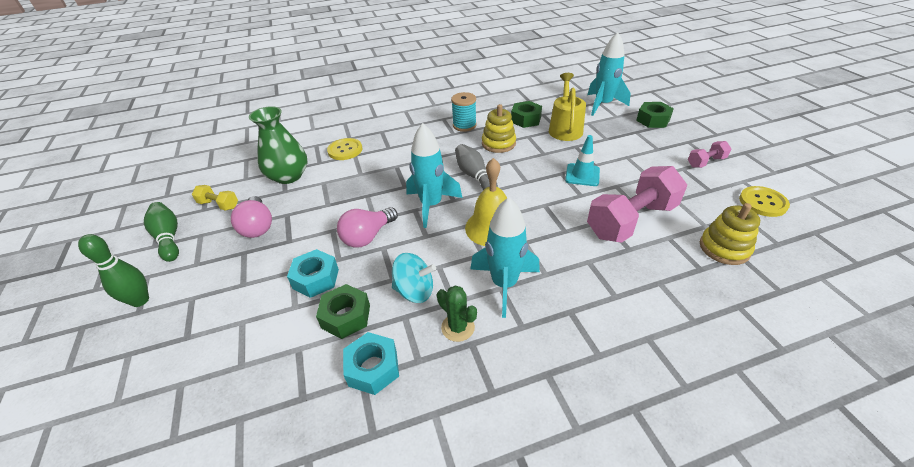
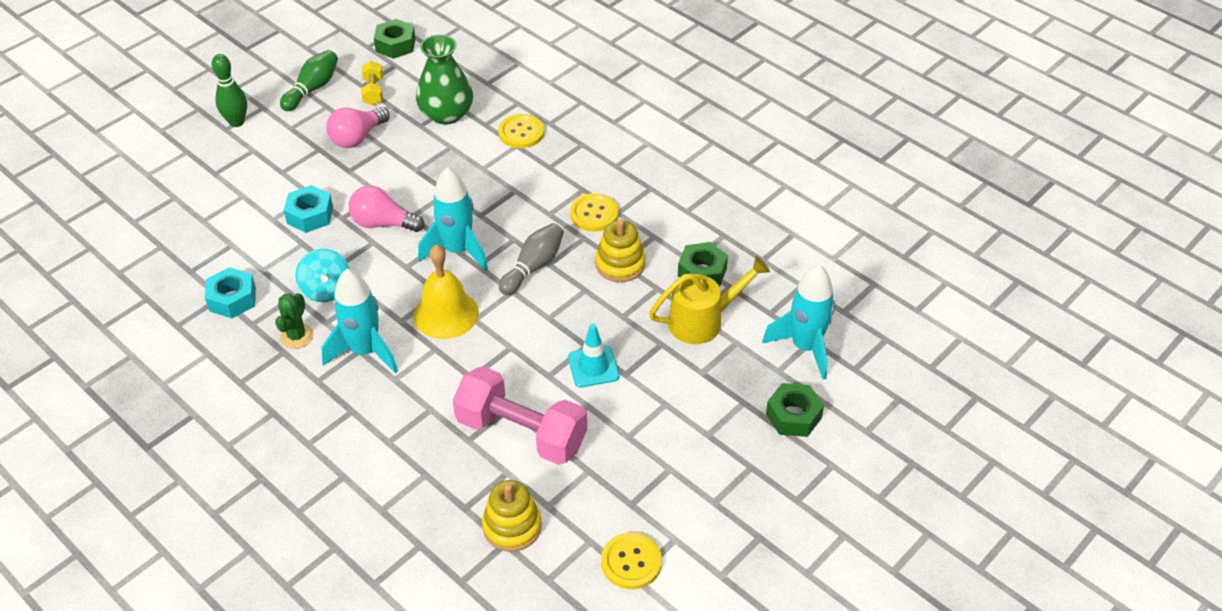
camera: 60 degrees right, 5 degrees up
(346, 316) = (276, 257): green nut -> green nut (395, 45)
(447, 142) = (594, 214): none -> yellow button
(464, 125) = (645, 215): turquoise spool -> none
(706, 162) = (702, 493): pink dumbbell -> none

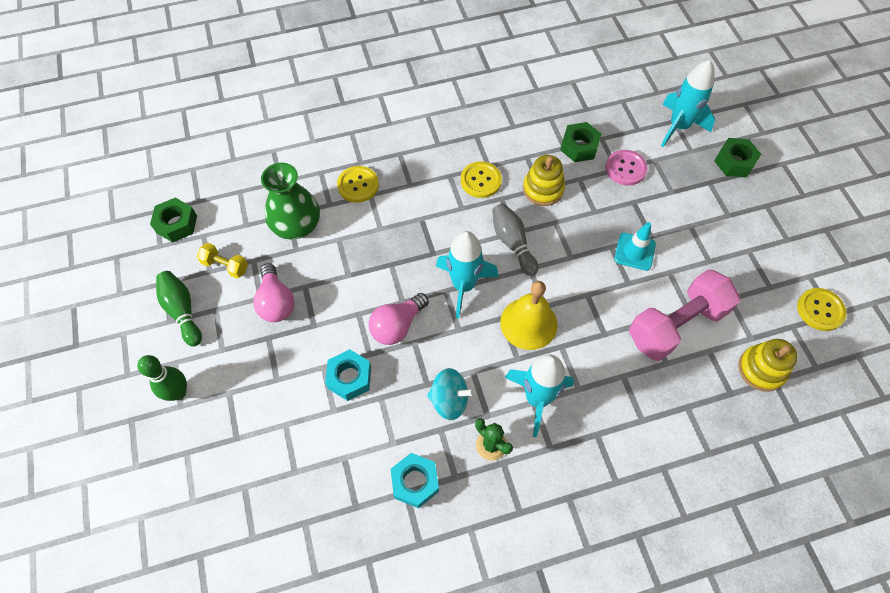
camera: 60 degrees left, 15 degrees up
(703, 321) = (625, 168): yellow watering can -> pink button

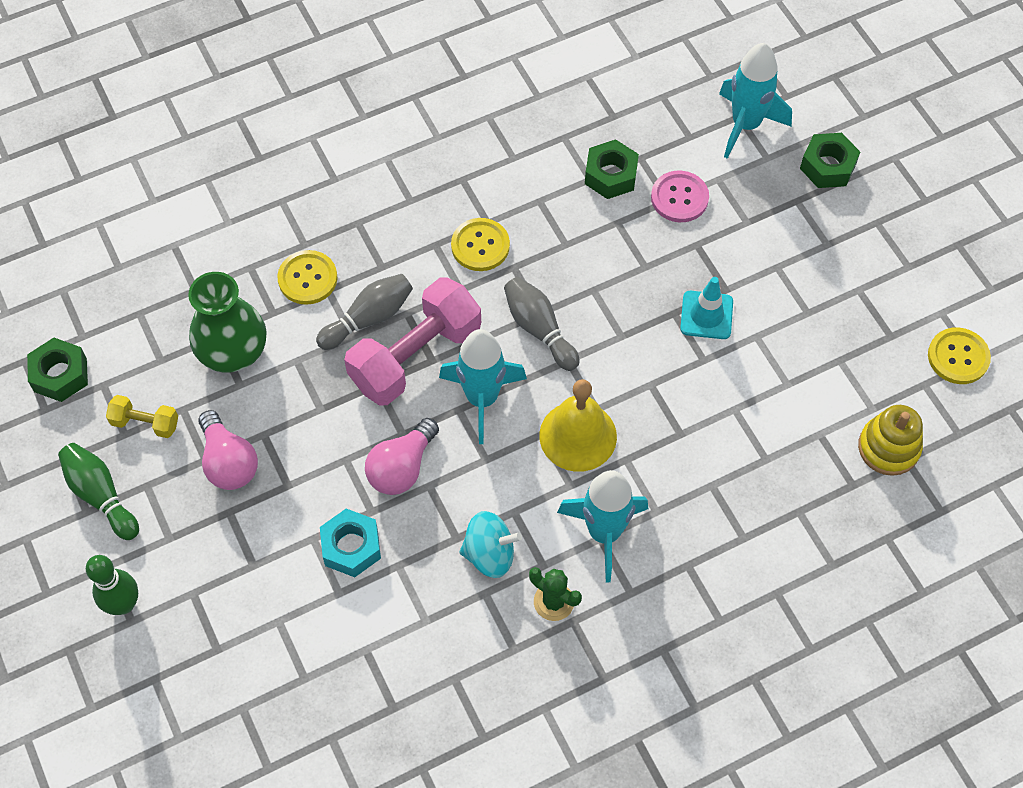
camera: 10 degrees left, 0 degrees up
(394, 218) = (369, 318): none -> grey bowling pin
(415, 482) = (464, 664): turquoise nut -> none
(543, 189) = (569, 245): yellow stacking toy -> none
(676, 325) = (773, 406): pink dumbbell -> pink dumbbell (415, 356)

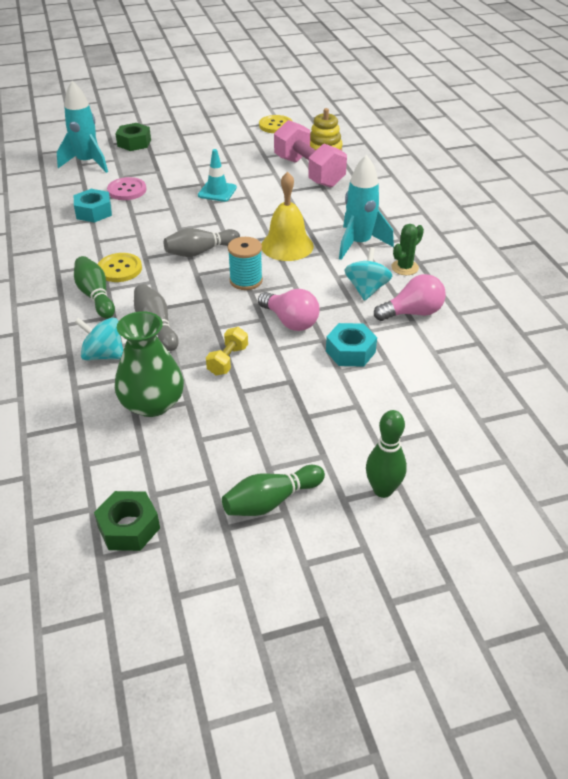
camera: 80 degrees left, 20 degrees down
(145, 423) = (205, 465): yellow dumbbell -> yellow dumbbell (228, 360)
(229, 462) = (260, 413): pink light bulb -> pink light bulb (412, 313)
(307, 278) = (103, 355): yellow button -> turquoise spinning top
(415, 356) = (199, 306): pink dumbbell -> pink dumbbell (308, 172)
(418, 237) = (95, 296): none -> green bowling pin
(482, 399) = (246, 280): turquoise rocket -> turquoise spool
(611, 175) = (94, 212): green nut -> turquoise nut

